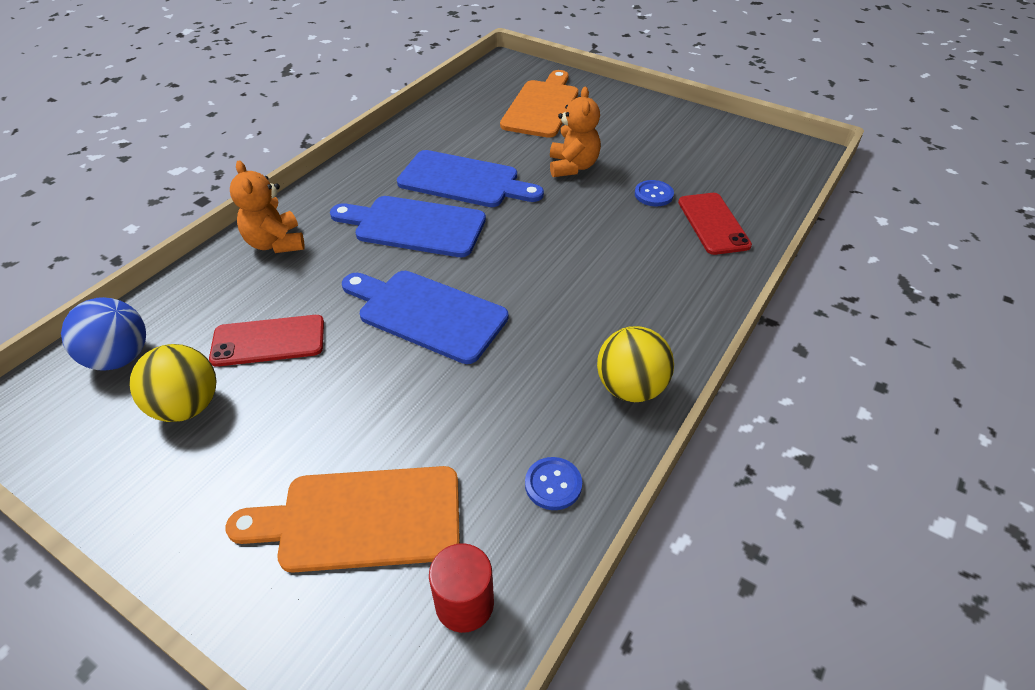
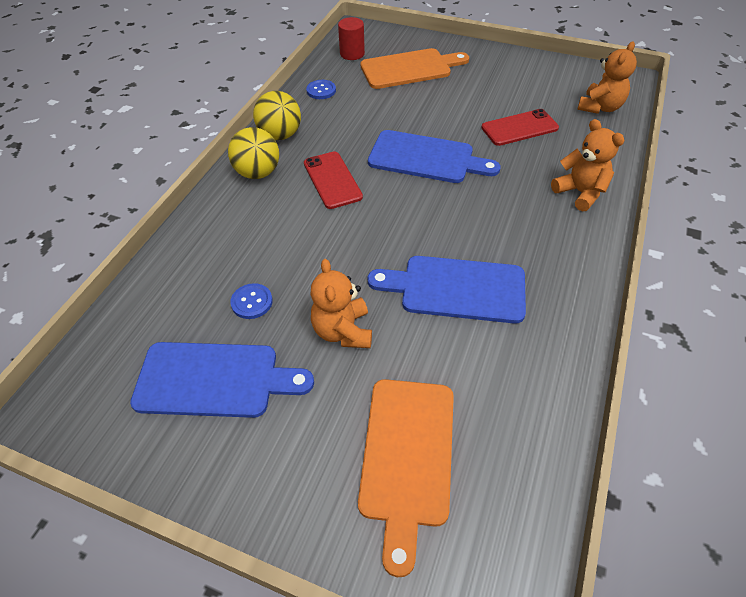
camera: 170 degrees right, 5 degrees up
(120, 358) = (600, 107): blue ball -> orange teddy bear
(187, 406) = (534, 93): yellow ball -> yellow ball (258, 173)
(414, 226) = (476, 226): blue cutting board -> blue cutting board (214, 380)
(713, 223) = (197, 273): red phone -> red phone (332, 180)

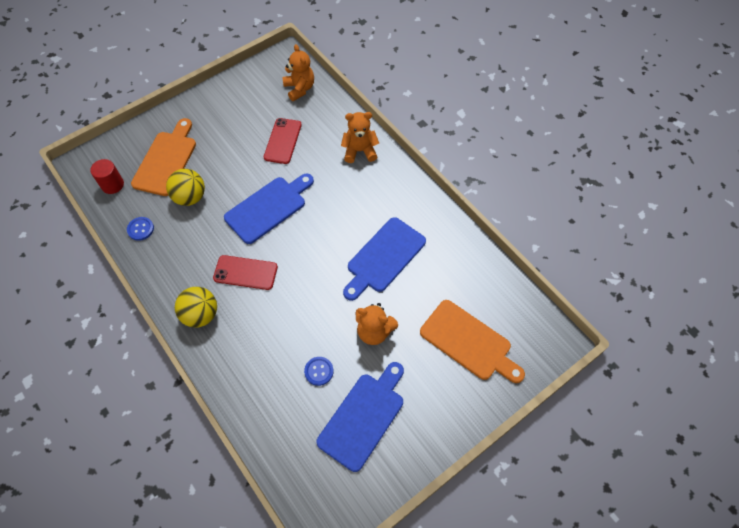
camera: 60 degrees left, 10 degrees up
(280, 135) = (170, 281): yellow ball -> yellow ball (190, 197)

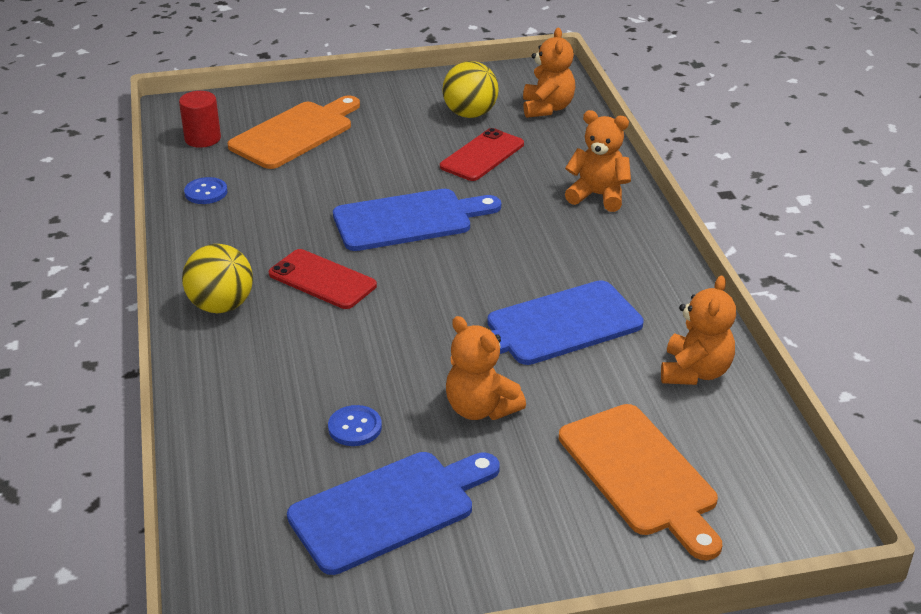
camera: 25 degrees right, 25 degrees down
(190, 197) = (300, 179): yellow ball -> yellow ball (470, 114)
(463, 262) = (695, 372): none -> orange teddy bear

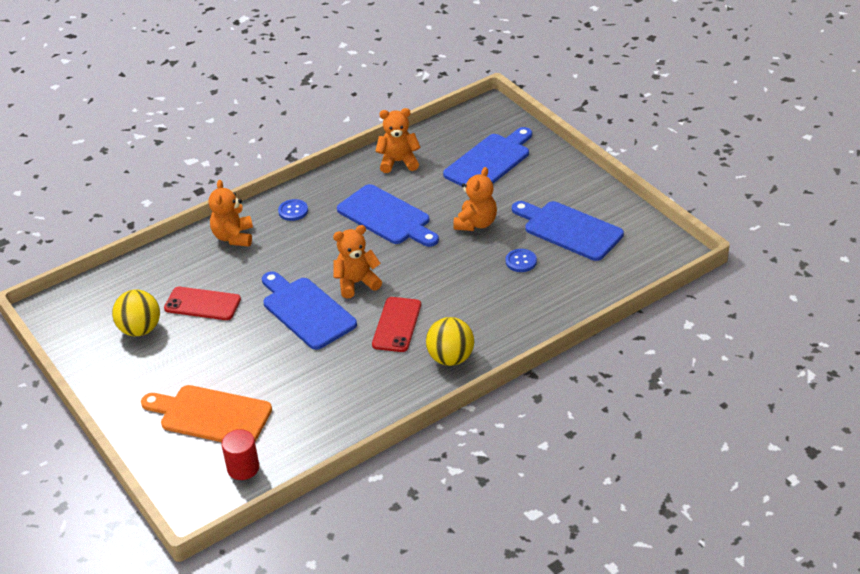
camera: 110 degrees left, 5 degrees up
(206, 192) = (322, 428): blue button -> blue button (293, 211)
(547, 108) = (115, 292): orange teddy bear -> orange teddy bear (356, 283)
(641, 475) = (490, 161): orange cutting board -> blue cutting board

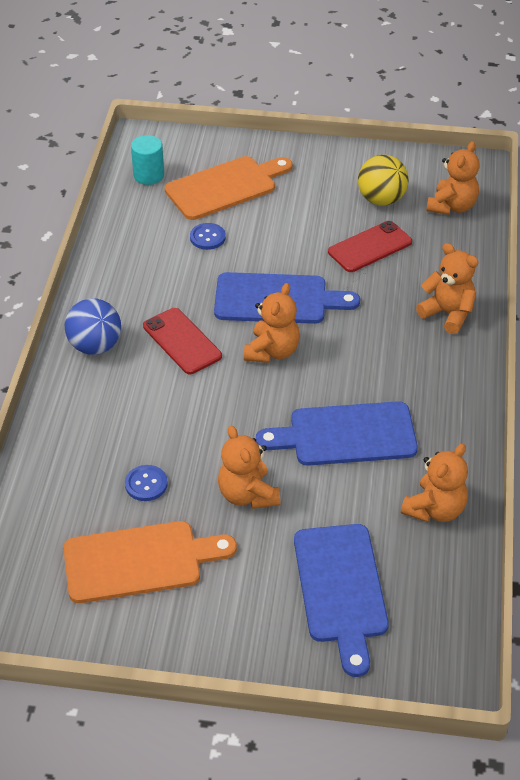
camera: 130 degrees right, 5 degrees up
(112, 294) = (452, 206): none -> orange teddy bear
(243, 468) = (148, 175): red cylinder -> turquoise cylinder
(293, 211) = (441, 375): blue button -> blue button (207, 237)
(450, 358) = (95, 346): yellow ball -> blue ball
(569, 229) = (139, 561): blue cutting board -> orange cutting board

